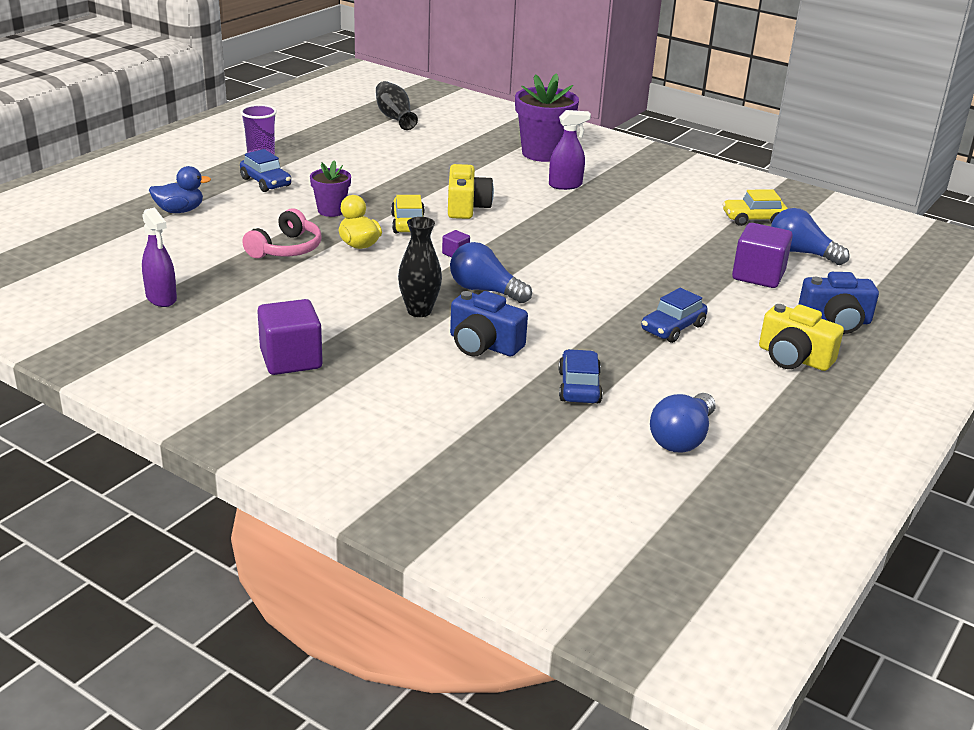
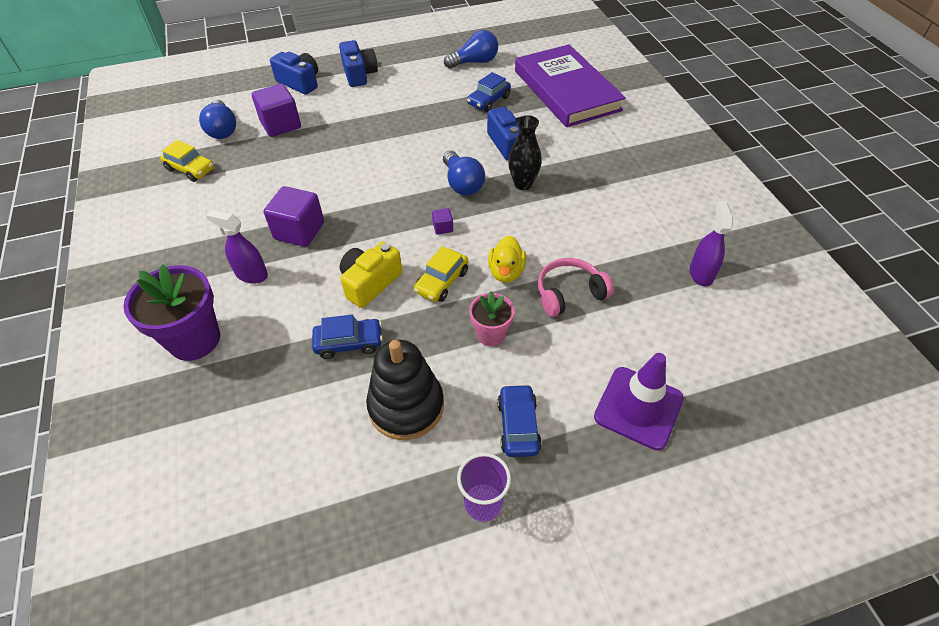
camera: 140 degrees left, 20 degrees up
(180, 211) = (638, 407): blue duck -> purple traffic cone
(291, 359) = (634, 178): purple cube -> purple cube (299, 231)
(331, 211) = (491, 334): purple flower pot -> pink flower pot
(354, 169) = (406, 406): none -> black stacking toy
(394, 117) = (235, 530): black vase -> none
(491, 446) = (566, 90): none -> purple book
(672, 328) = (390, 112): blue car -> blue car (349, 343)
(793, 358) = (359, 74): yellow camera -> blue camera

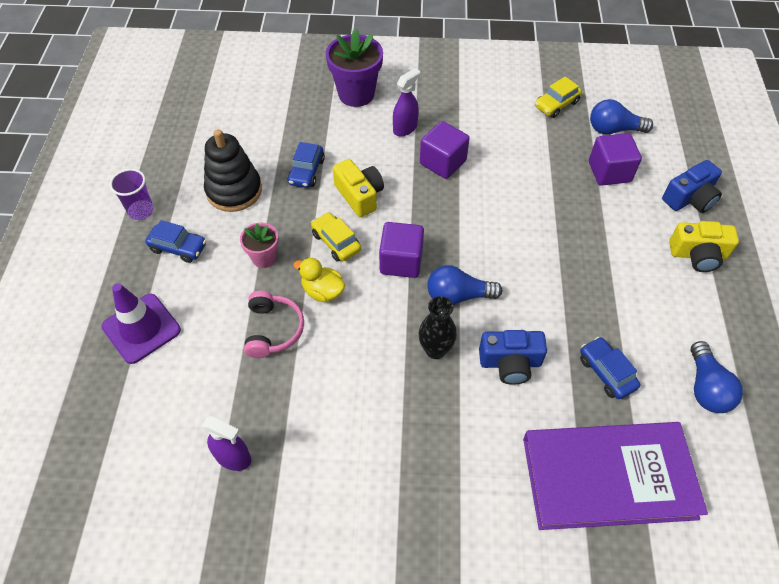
camera: 110 degrees right, 5 degrees up
(359, 74) = (698, 255): blue camera -> yellow camera
(443, 228) = (401, 261): purple cube -> purple cube, size x2.21

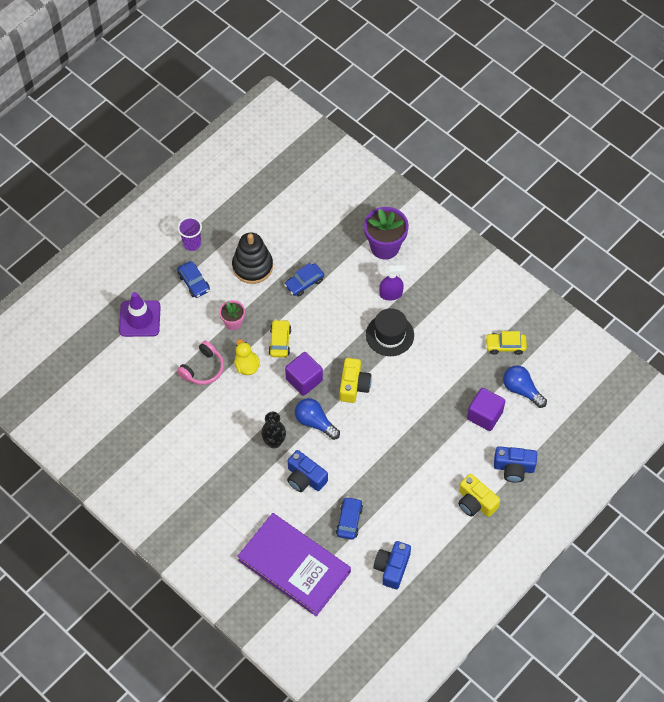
camera: 40 degrees right, 5 degrees up
(233, 457) = (131, 420): purple spray bottle -> none
(359, 195) = (320, 321): yellow camera -> yellow camera (354, 385)
(443, 162) = (390, 335): purple cube -> black hat
(706, 387) = (392, 568): blue light bulb -> blue camera

